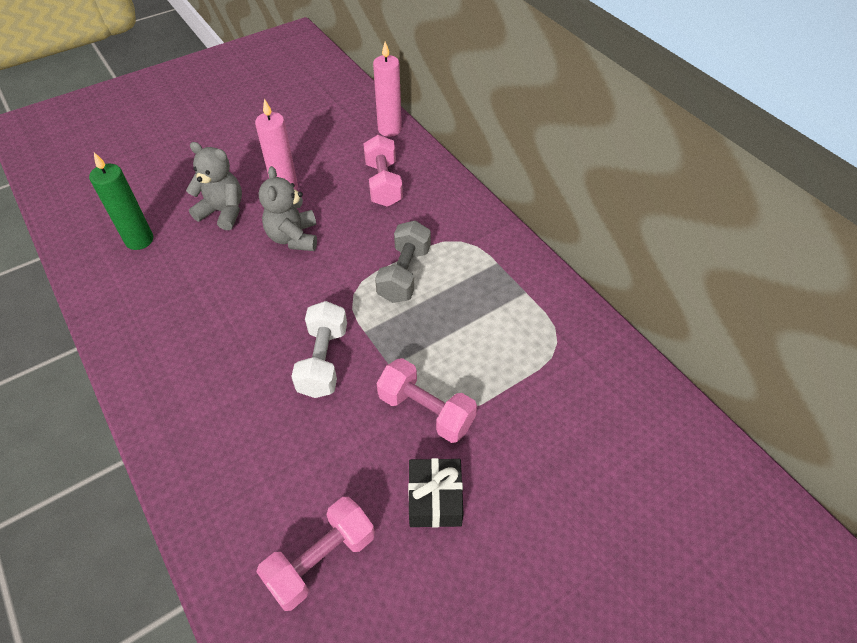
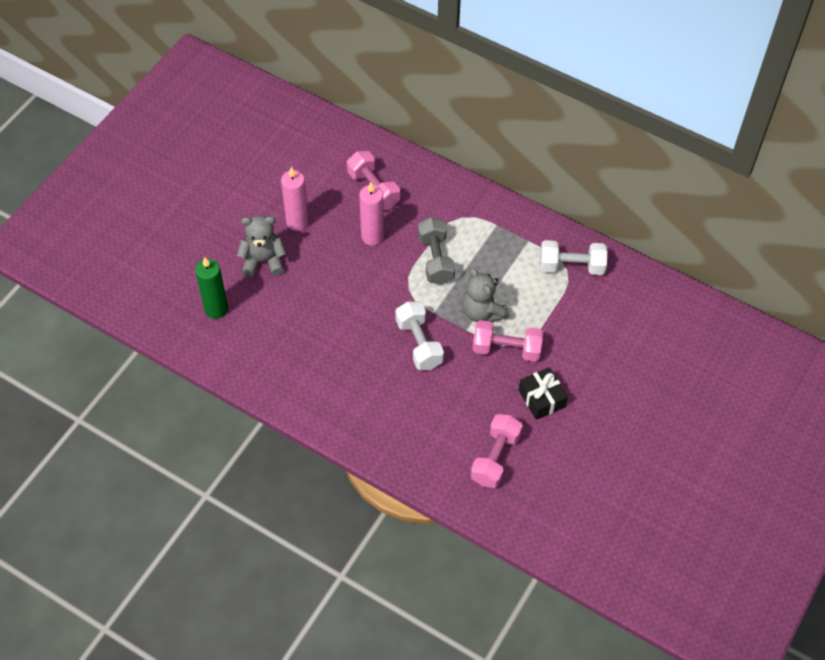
camera: 25 degrees left, 5 degrees up
(293, 237) = (334, 262): grey teddy bear -> grey teddy bear (482, 312)
(389, 129) = (346, 135): pink candle -> pink candle (372, 236)
(565, 340) = (571, 266): none -> white dumbbell

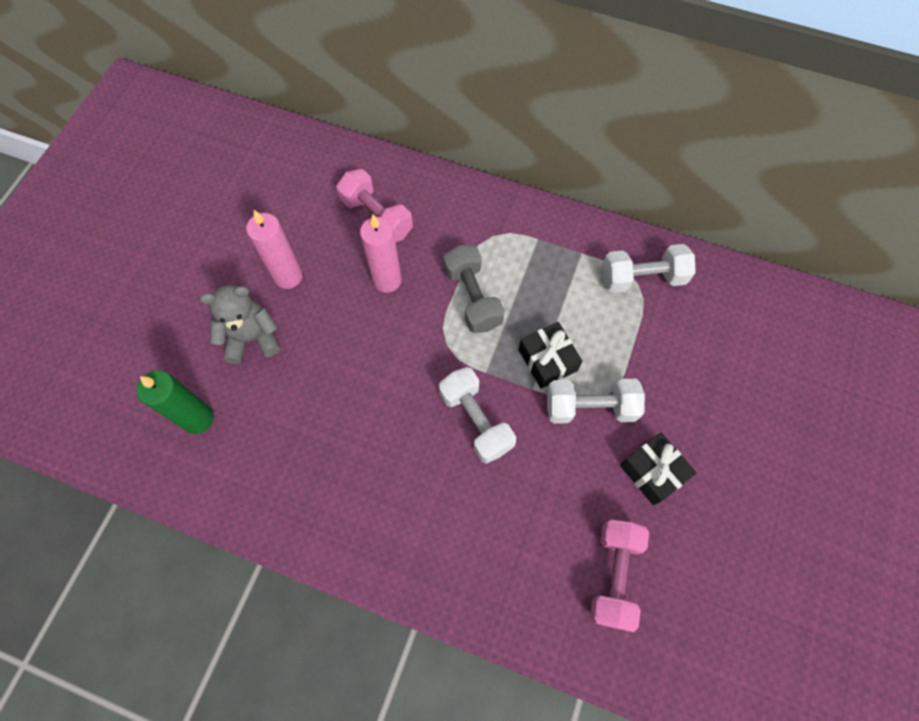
camera: 10 degrees left, 10 degrees up
(482, 312) = (547, 360): grey teddy bear -> black gift
(506, 349) = (590, 407): pink dumbbell -> white dumbbell

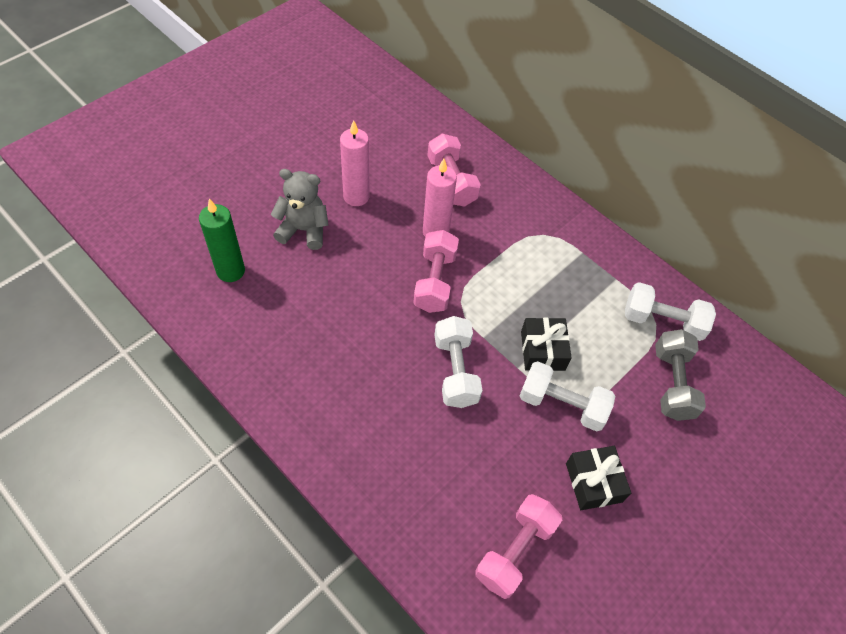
camera: 20 degrees right, 10 degrees down
(412, 334) = (435, 281): none -> pink dumbbell
(473, 297) = (501, 274): grey dumbbell -> grey dumbbell (672, 383)

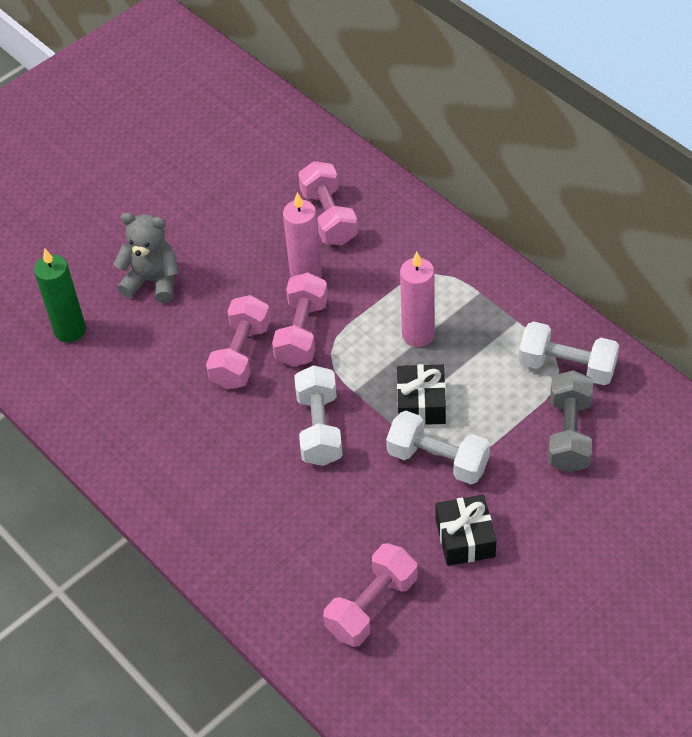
camera: 10 degrees right, 5 degrees down
(356, 196) = (214, 240): pink candle -> pink candle (418, 334)
(382, 300) = (241, 355): none -> pink dumbbell

